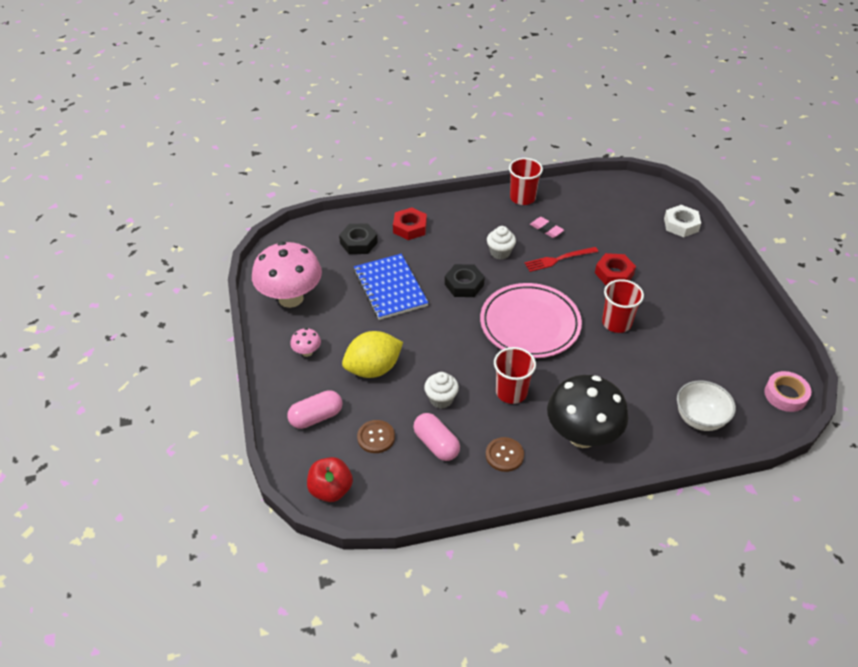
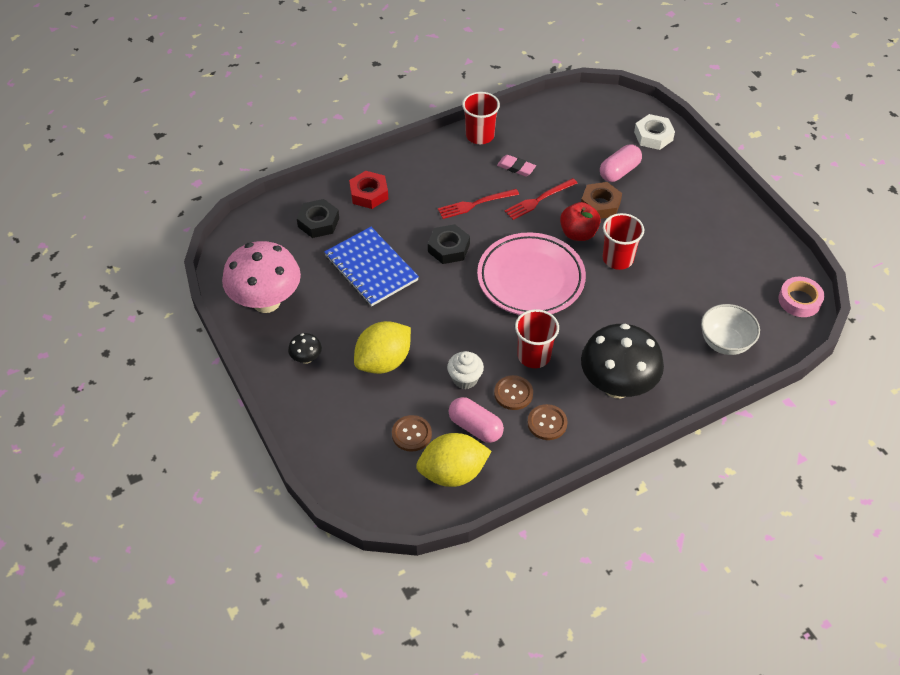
camera: 15 degrees left, 5 degrees up
(307, 352) = (306, 358): pink mushroom -> black mushroom
(316, 417) = (341, 427): pink capsule -> pink capsule (619, 171)
(331, 490) = (384, 499): red apple -> red apple (578, 233)
(401, 481) = (453, 473): none -> yellow lemon
(481, 421) = (513, 393): none -> brown button
(500, 252) = (475, 204): white cupcake -> red fork
(614, 273) = (600, 204): red nut -> brown nut

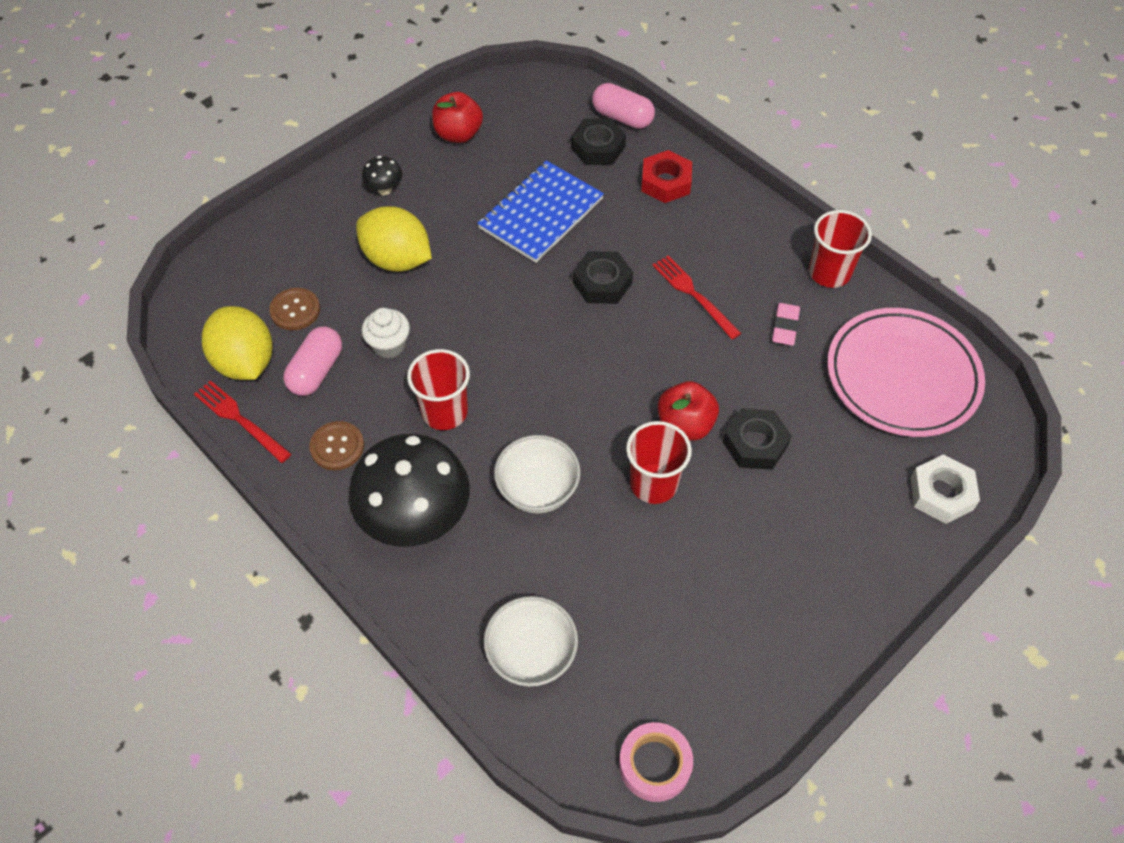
camera: 75 degrees right, 5 degrees up
(266, 302) = (458, 134): pink mushroom -> red apple
(513, 393) = (377, 401): brown button -> none
(530, 279) = (579, 383): pink plate -> pink plate (902, 377)
(539, 200) = (732, 365): red fork -> red fork (240, 419)
(600, 204) = (755, 443): brown nut -> black nut
(609, 317) = (538, 490): none -> white bowl
(619, 171) = (837, 457): pink capsule -> pink capsule (622, 117)

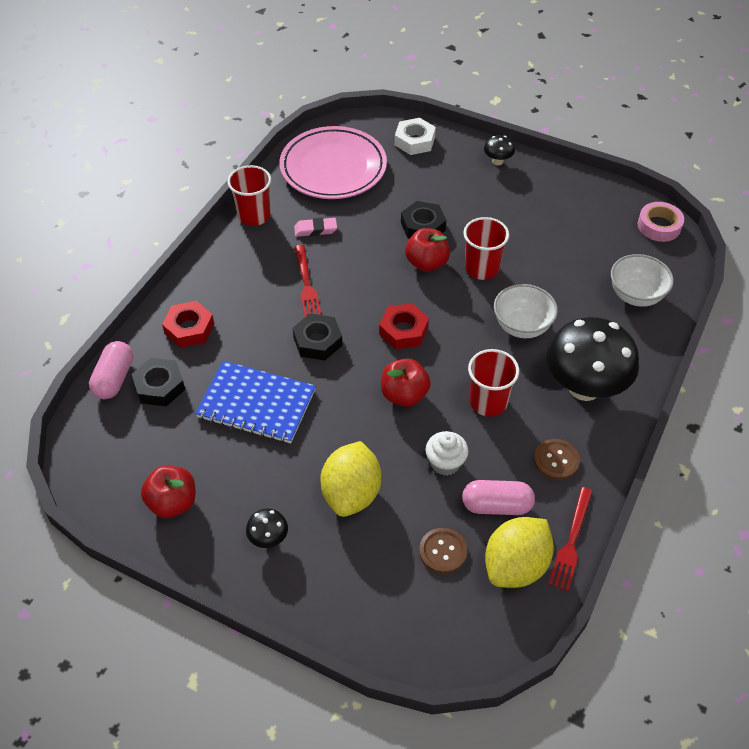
camera: 110 degrees left, 5 degrees down
(492, 337) = (404, 395): none -> red apple
(584, 365) = (403, 331): none -> red nut
(693, 294) = (306, 284): red fork -> red fork turned 45 degrees counterclockwise
(868, 589) = (497, 161): none -> black mushroom

